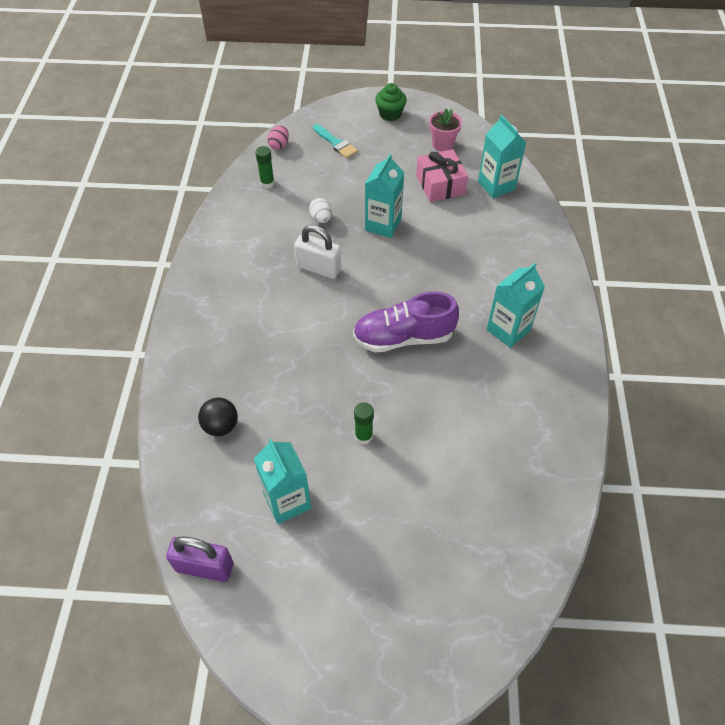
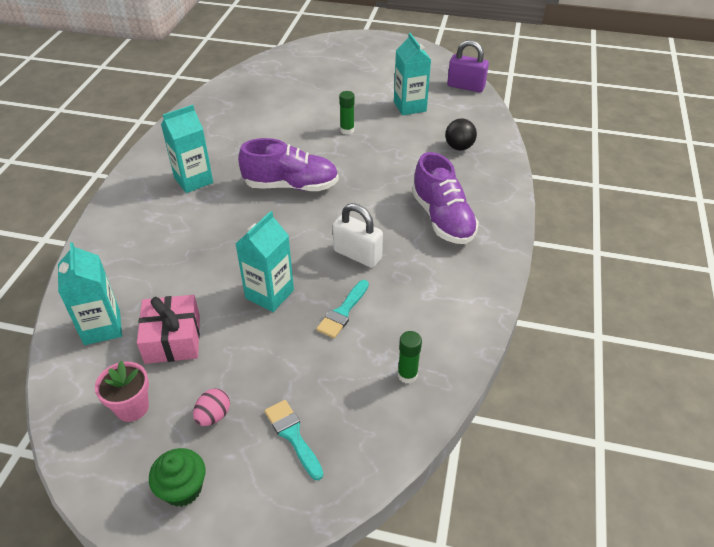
camera: 170 degrees left, 10 degrees down
(242, 317) = (442, 219): none -> purple shoe
(279, 145) = (383, 445): pink egg -> pink egg (213, 416)
(321, 218) = (343, 312): white egg -> turquoise brush

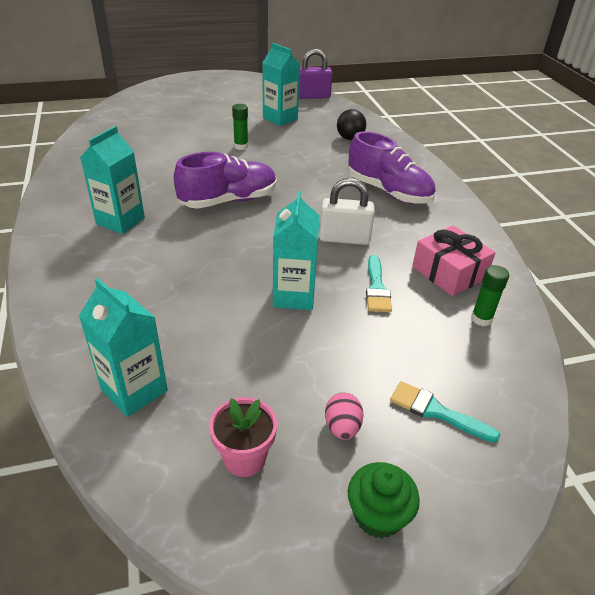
camera: 30 degrees left, 5 degrees down
(173, 339) = (230, 371): pink gift -> pink gift (449, 272)

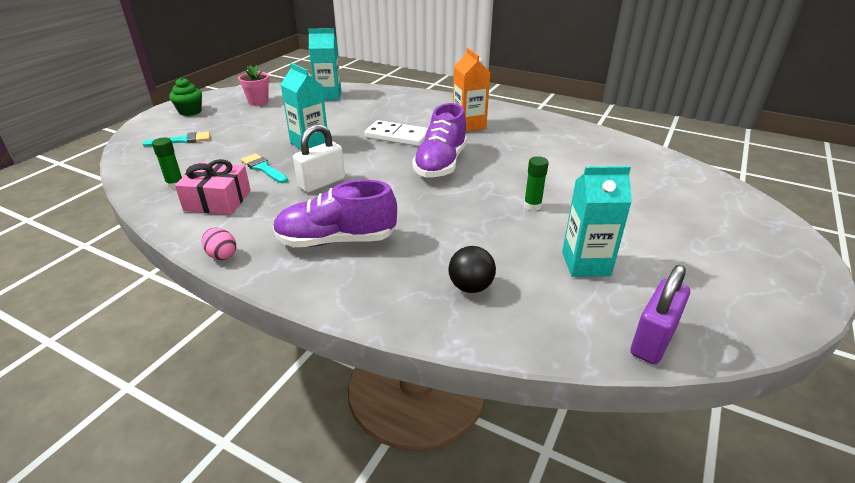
camera: 135 degrees right, 5 degrees down
(120, 221) = (469, 125): turquoise carton -> orange carton
(202, 249) = (397, 136): none -> white domino
(342, 427) = (226, 120): pink egg -> pink egg (222, 255)

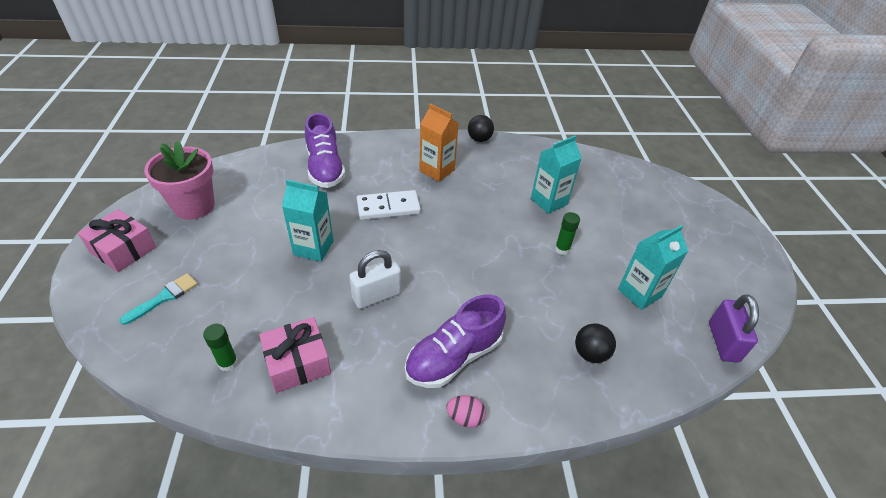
camera: 35 degrees left, 10 degrees up
(190, 111) = (123, 249): green cupcake -> pink gift
(222, 255) = (373, 425): pink egg -> pink egg (465, 417)
(258, 102) = (194, 206): pink flower pot -> pink flower pot, size x1.69
(263, 168) = (300, 300): turquoise brush -> none
(322, 183) = (376, 295): white padlock -> white padlock turned 45 degrees clockwise
(328, 96) = (265, 172): turquoise carton -> turquoise carton (549, 201)
(441, 164) = (456, 229): purple shoe -> purple shoe (325, 168)
(535, 115) = (479, 139): none -> black ball

